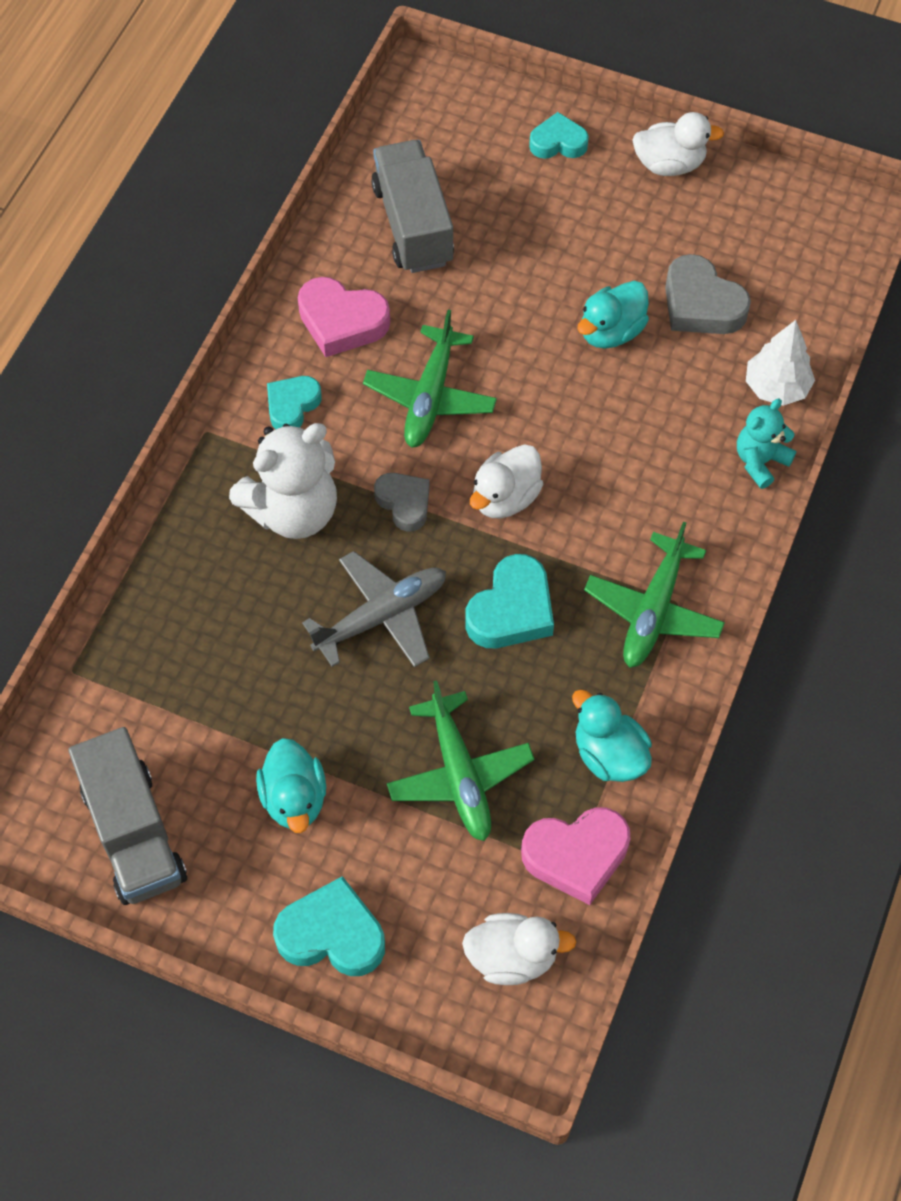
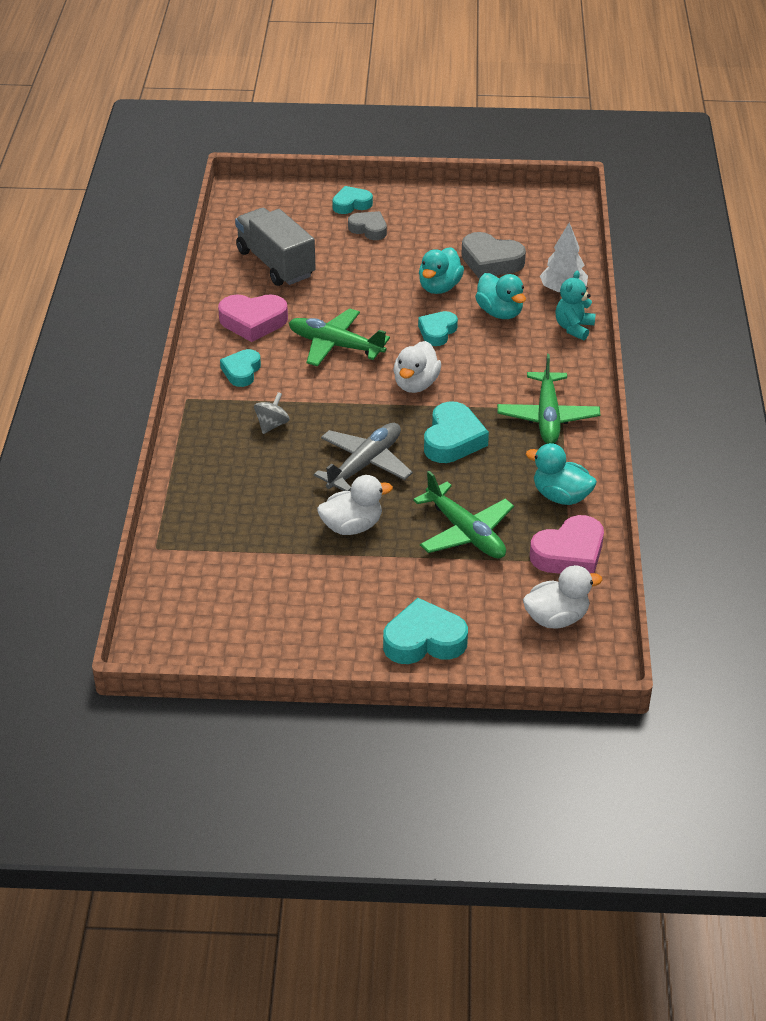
camera: 20 degrees left, 20 degrees down
(134, 833) = (250, 624): grey truck -> none
(293, 511) = (272, 425): white teddy bear -> grey spinning top
(294, 798) = (356, 574): turquoise duck -> turquoise duck (500, 312)
(404, 503) = (348, 403): grey heart -> grey heart (369, 229)
(430, 396) = (335, 345): green plane -> green plane turned 120 degrees clockwise
(573, 412) = (437, 332): none -> turquoise heart
(669, 164) = (431, 200): white duck -> white duck (352, 526)

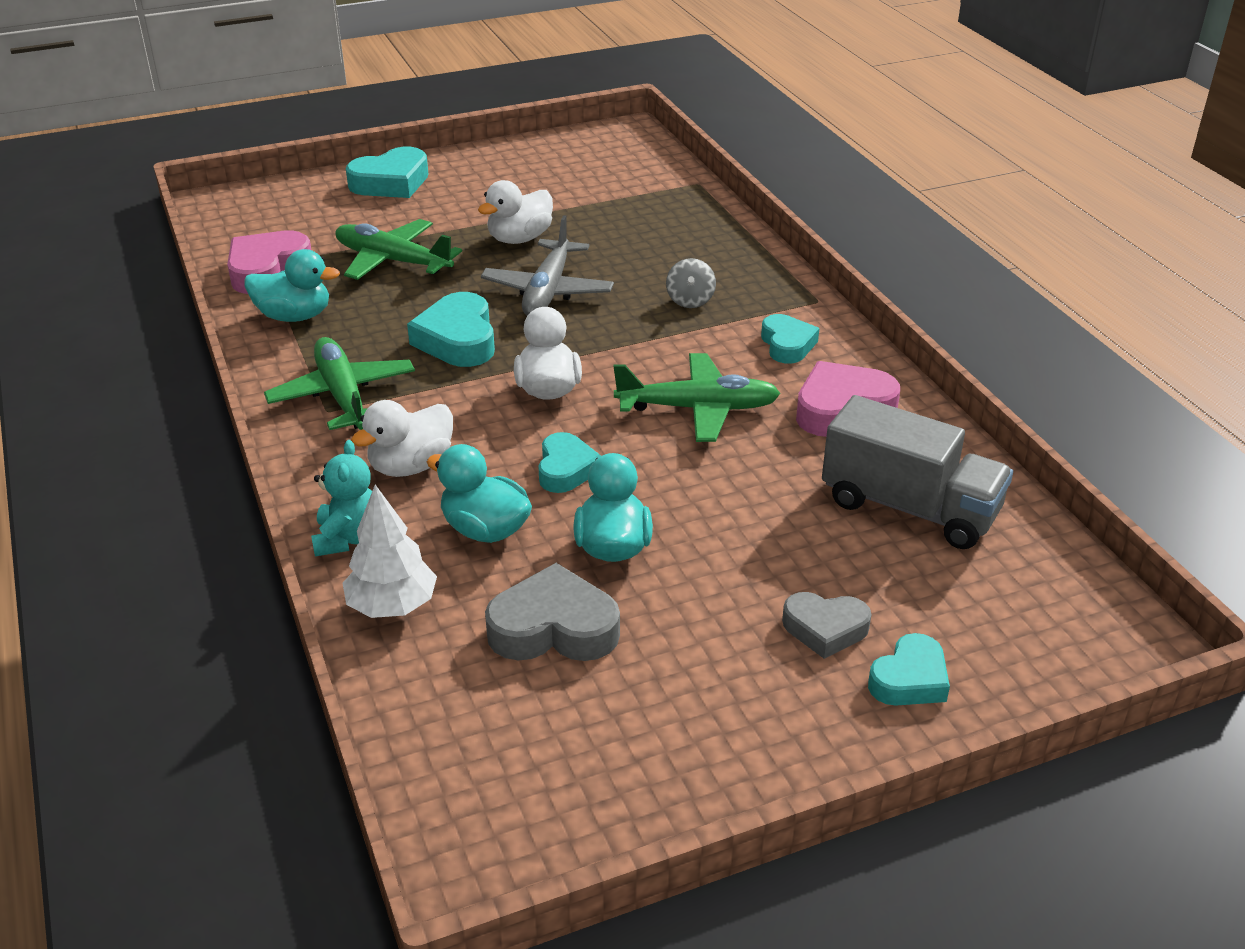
camera: 155 degrees right, 5 degrees down
(556, 618) = (266, 222): white duck -> white duck (411, 466)

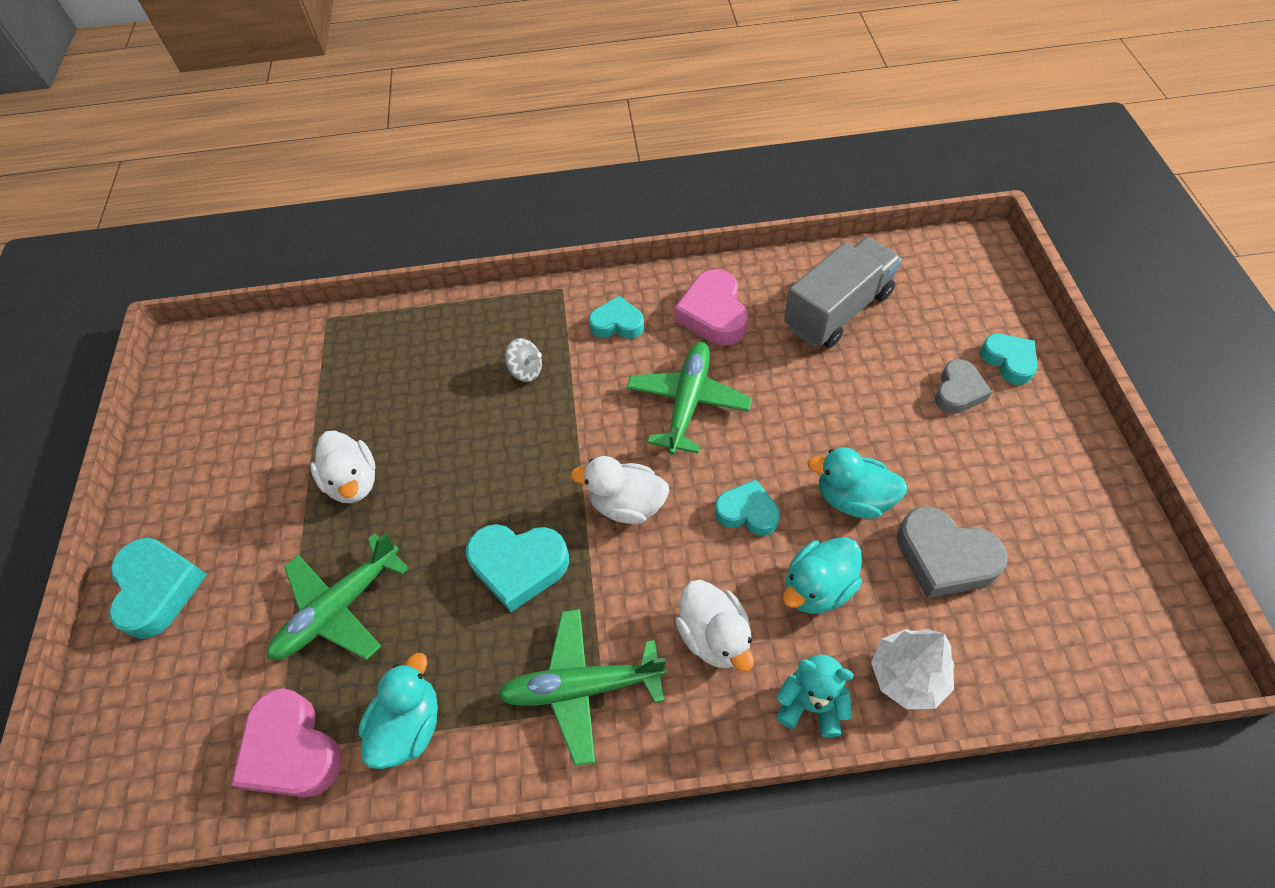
camera: 70 degrees left, 20 degrees up
(548, 291) = (463, 475): grey plane -> none
(554, 628) = (944, 557): grey heart -> grey heart turned 75 degrees counterclockwise

